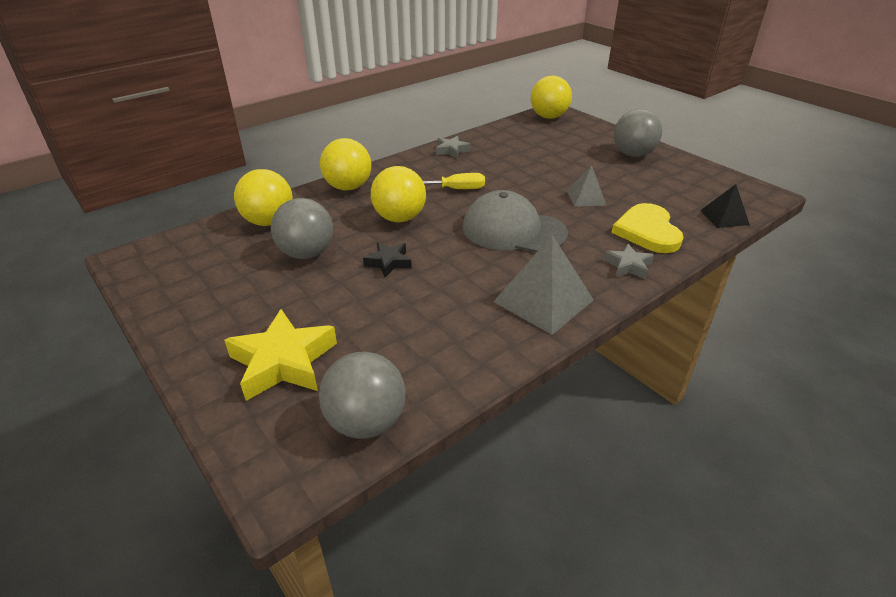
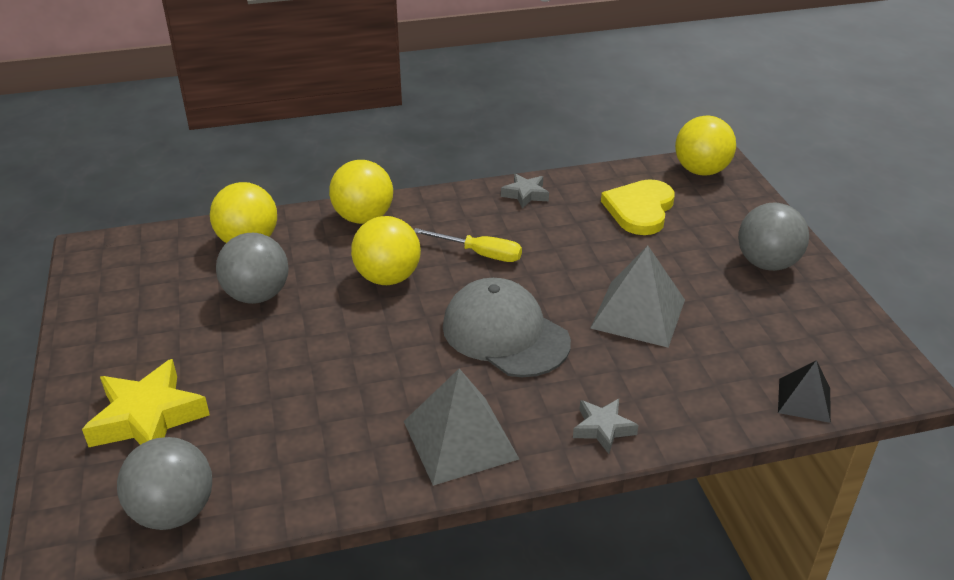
camera: 25 degrees right, 0 degrees up
(388, 262) = (331, 334): black star -> none
(586, 197) = (638, 313): grey pyramid -> grey pyramid, size x1.72
(647, 231) = (674, 388): yellow heart -> yellow heart (640, 209)

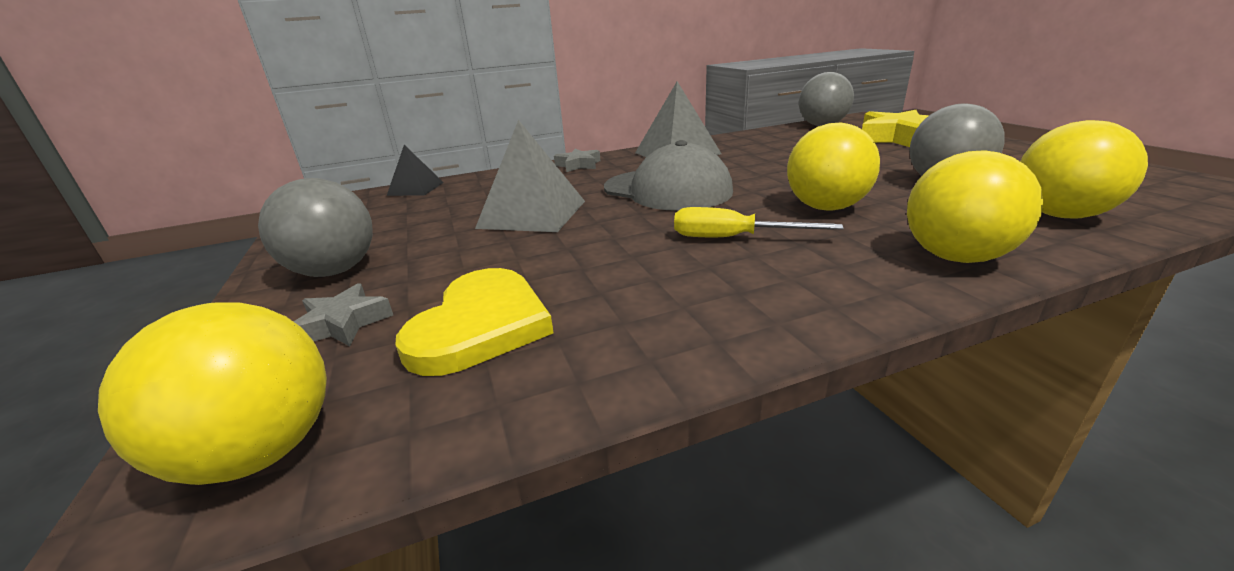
camera: 175 degrees right, 10 degrees down
(525, 194) = (707, 328): grey star -> grey star (343, 324)

